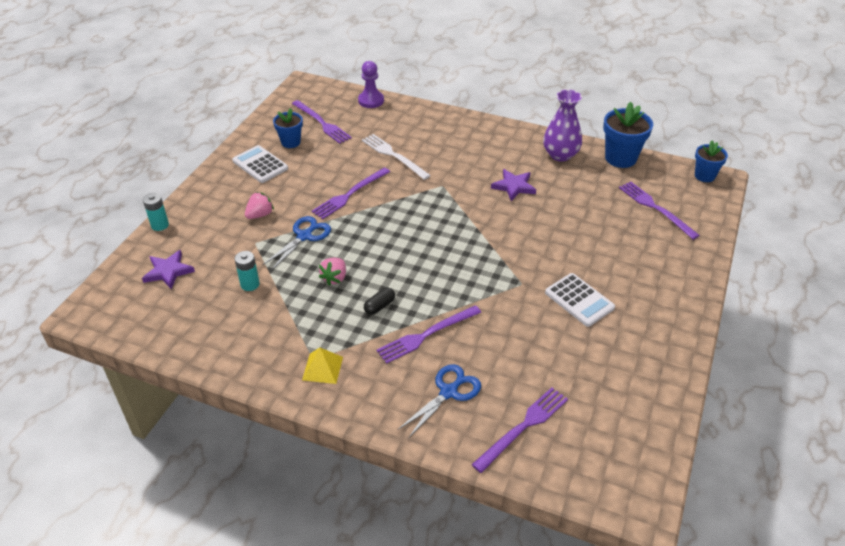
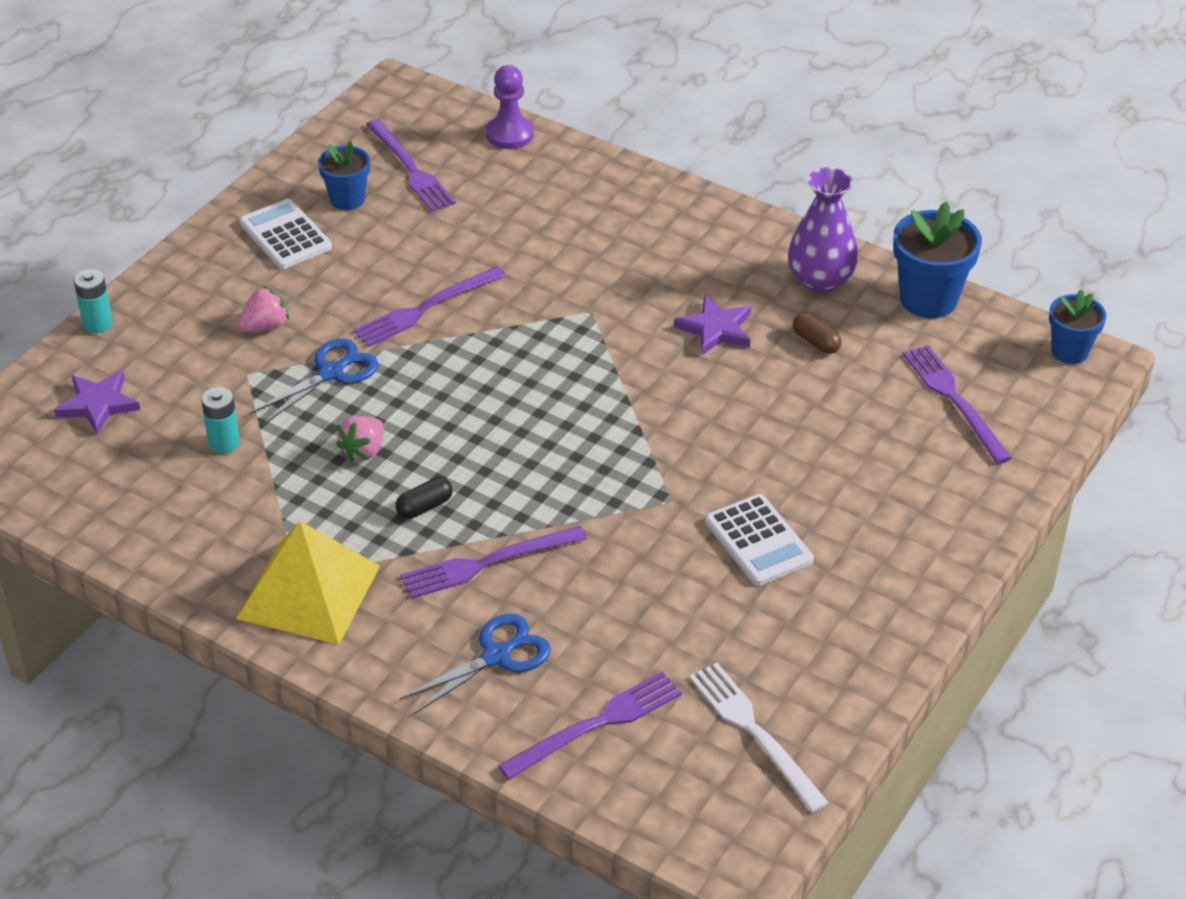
camera: 10 degrees right, 0 degrees up
(322, 368) = (308, 592): yellow pyramid -> yellow pyramid, size x1.98
(393, 155) = (521, 246): white fork -> white fork (754, 732)
(570, 187) = (816, 342): none -> brown capsule

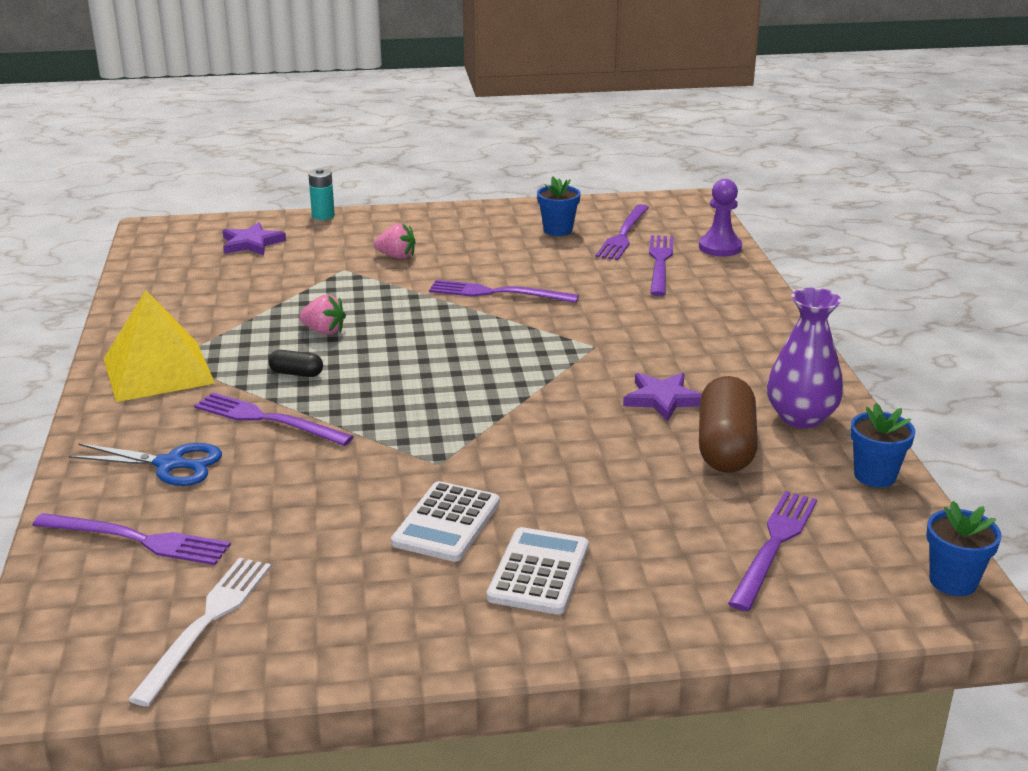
camera: 50 degrees right, 15 degrees down
(224, 443) = (268, 288): turquoise battery -> none
(285, 235) = (490, 228): white calculator -> white calculator (538, 572)
(331, 373) = (384, 291): blue scissors -> none
(363, 451) = (324, 331): pink strawberry -> pink strawberry turned 150 degrees counterclockwise
(493, 184) = (660, 263): none -> purple fork
(816, 342) = (725, 447): brown capsule -> brown capsule, size x2.15
(928, 299) = (875, 476): blue flower pot -> blue flower pot, size x0.63

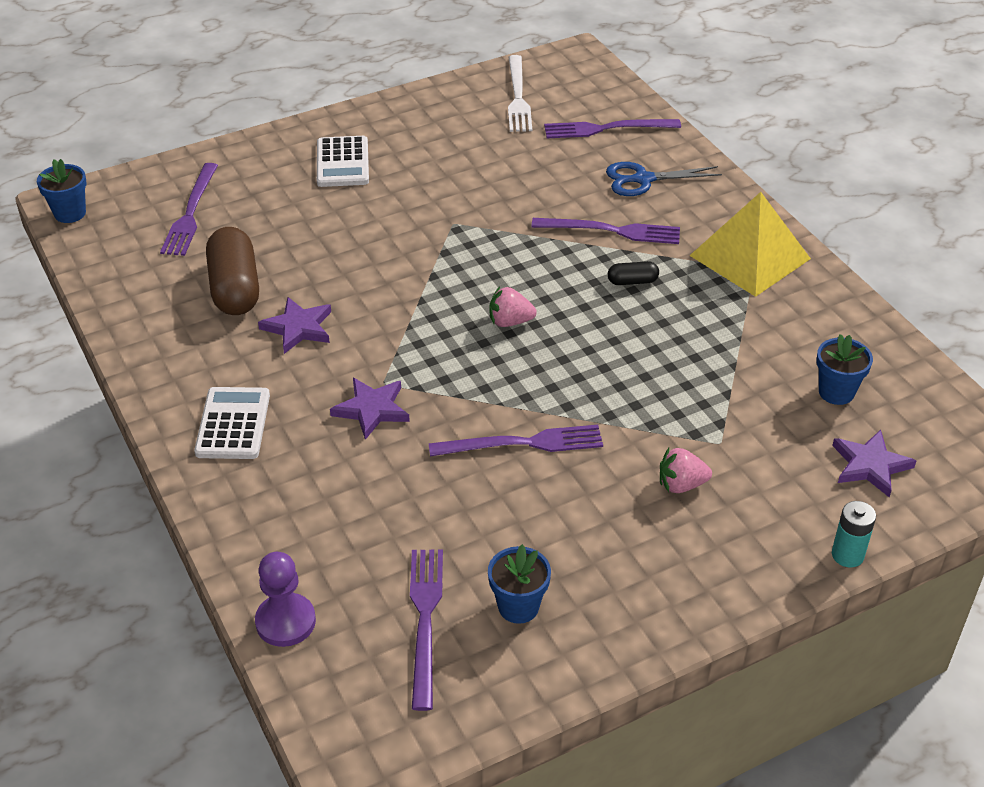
camera: 160 degrees right, 15 degrees up
(324, 331) = (654, 338): pink strawberry -> pink strawberry (510, 322)
(447, 523) = (419, 181): white calculator -> white calculator (233, 424)
(613, 331) = (371, 409): none -> purple star
(660, 263) = (357, 559): purple fork -> none
(801, 417) = (172, 335): purple vase -> none
(875, 476) = (113, 287): blue flower pot -> blue flower pot (836, 392)

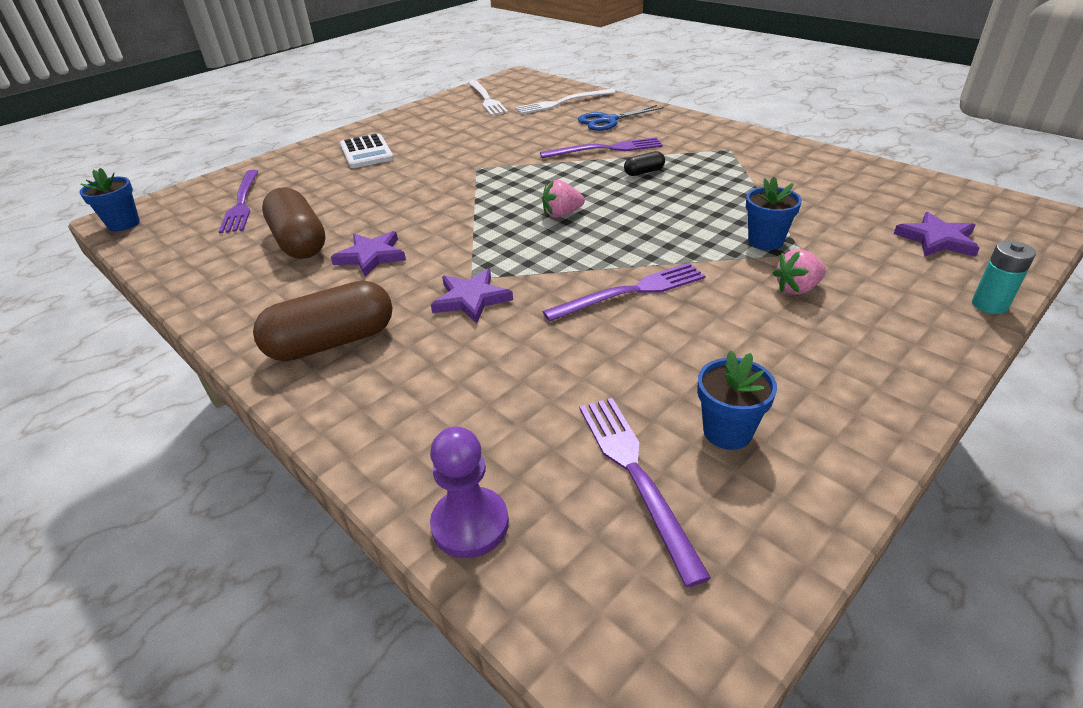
camera: 15 degrees left, 5 degrees down
(233, 424) = (332, 342): white calculator -> brown capsule
(606, 129) = (562, 102): purple fork -> white fork
(750, 257) = (721, 143): yellow pyramid -> none
(836, 392) = (861, 201): blue flower pot -> blue flower pot (765, 241)

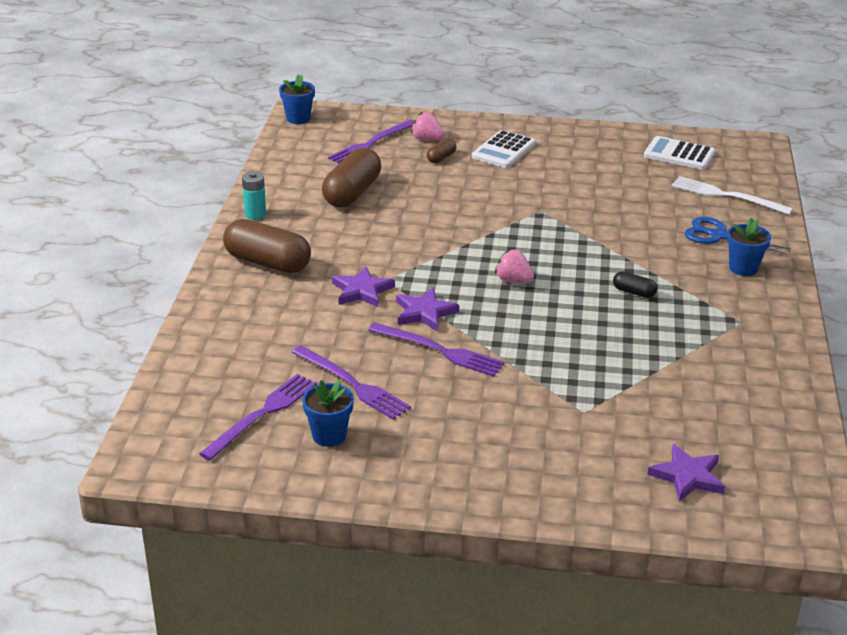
camera: 50 degrees right, 5 degrees down
(327, 180) = (441, 158): none -> brown capsule
(371, 256) = (367, 229): purple star -> purple star (424, 312)
(470, 524) = (180, 375): purple pawn -> none
(486, 99) = (679, 154): white fork -> white calculator
(606, 149) = (655, 257): purple fork -> purple fork (352, 384)
(765, 241) = (581, 389): blue flower pot -> blue flower pot (743, 268)
(797, 289) = (524, 422): pink strawberry -> pink strawberry (427, 139)
(989, 305) = (600, 519): turquoise battery -> turquoise battery (255, 214)

